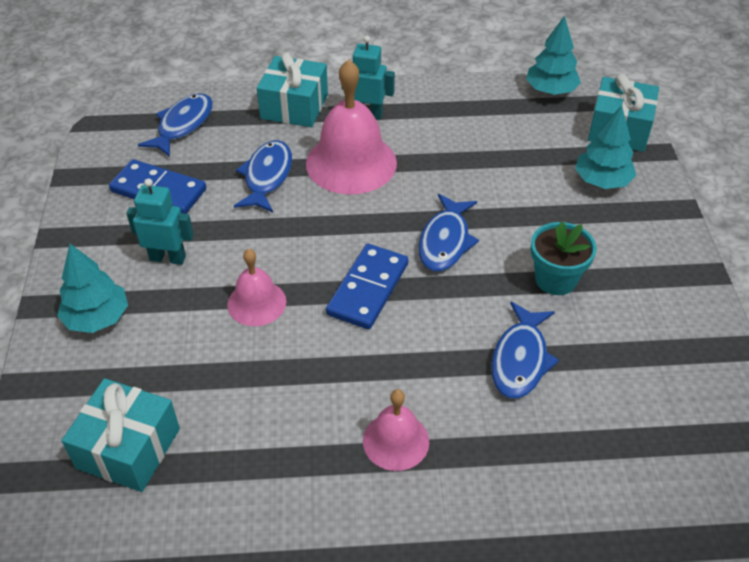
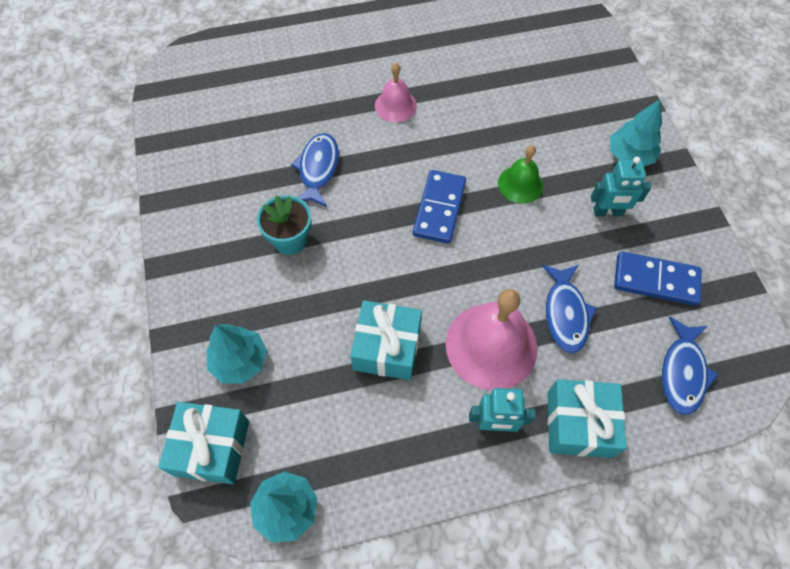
camera: 170 degrees right, 15 degrees up
(128, 448) = (557, 79): turquoise gift -> turquoise gift (387, 347)
(256, 303) = (520, 184): pink bell -> green bell
(445, 241) = (385, 264): blue fish -> none

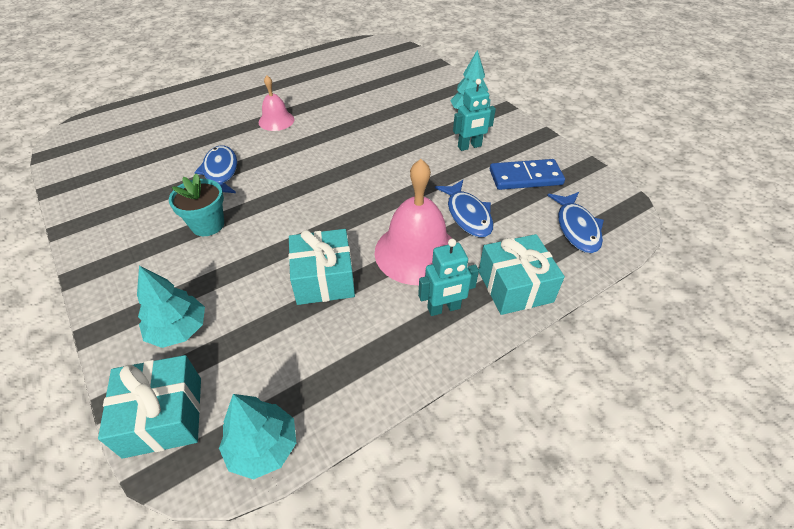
camera: 20 degrees left, 15 degrees down
(439, 208) = (336, 174): blue domino -> none
(520, 184) = (395, 145): green bell -> none

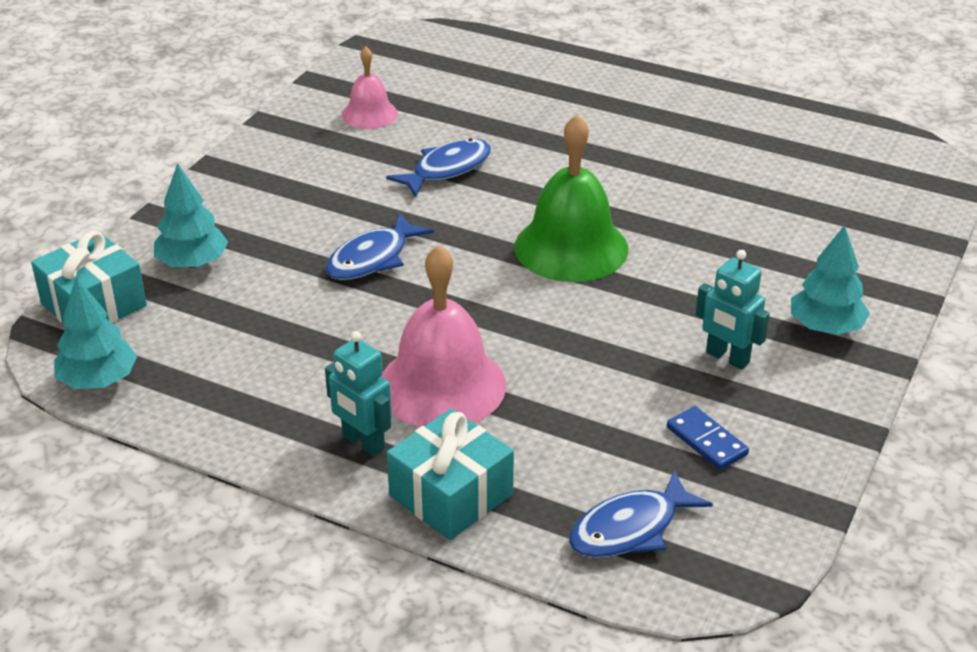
camera: 60 degrees right, 10 degrees down
(208, 225) = (350, 206): turquoise flower pot -> none
(276, 120) = (595, 160): pink bell -> pink bell (369, 114)
(324, 279) = (336, 328): turquoise gift -> none
(340, 157) = (571, 247): none -> green bell
(467, 215) = (558, 407): blue fish -> blue fish (372, 258)
(525, 177) = (707, 441): blue domino -> blue domino, size x0.64

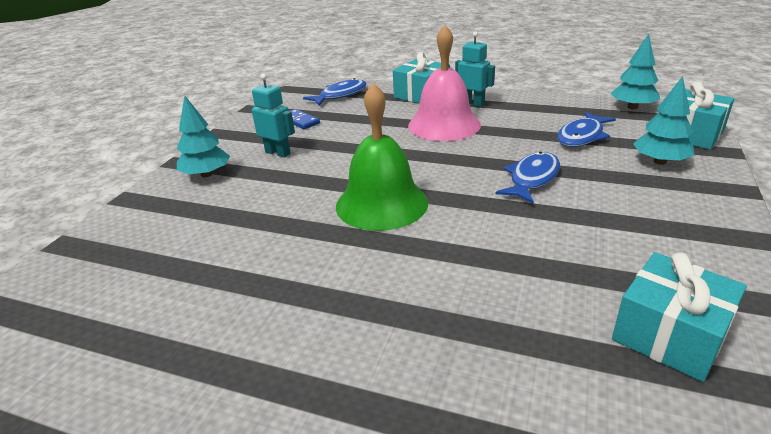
camera: 175 degrees right, 5 degrees down
(369, 114) = (669, 334): pink bell -> turquoise gift
(447, 169) = (521, 263): blue fish -> blue fish (582, 136)

